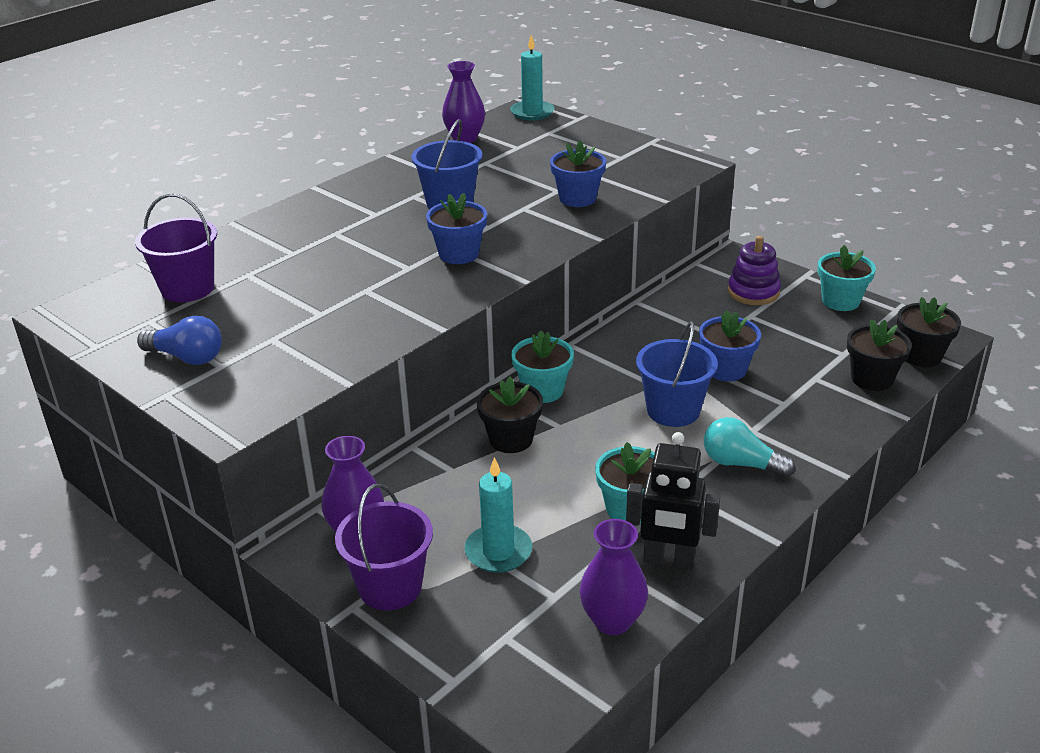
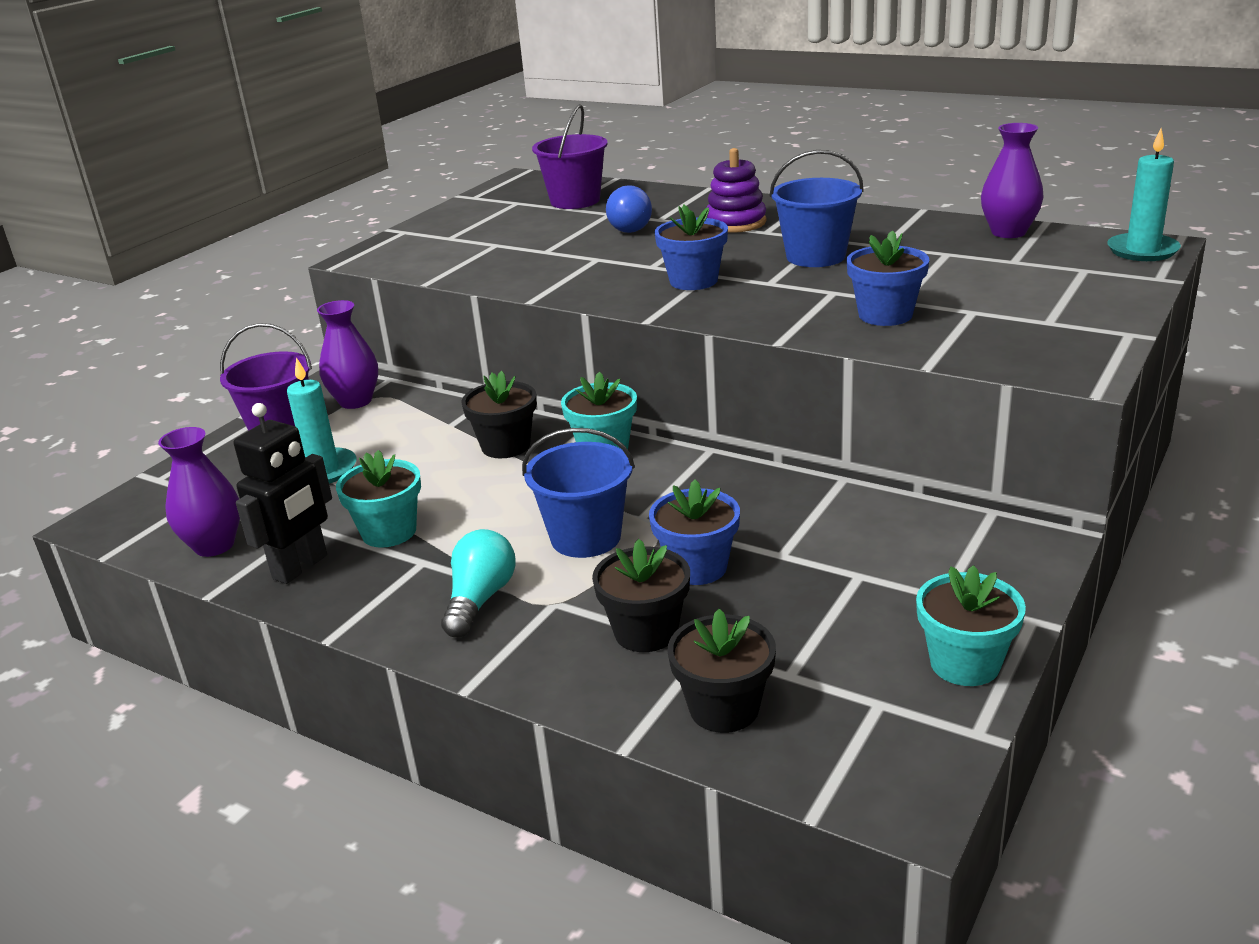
camera: 80 degrees right, 5 degrees down
(187, 357) = (460, 225): blue light bulb -> blue light bulb (632, 226)
(668, 560) = (301, 567): black robot -> black robot turned 150 degrees counterclockwise
(753, 292) = (935, 571): purple stacking toy -> purple stacking toy (736, 223)
(921, 356) = (823, 766): black flower pot -> black flower pot (646, 632)

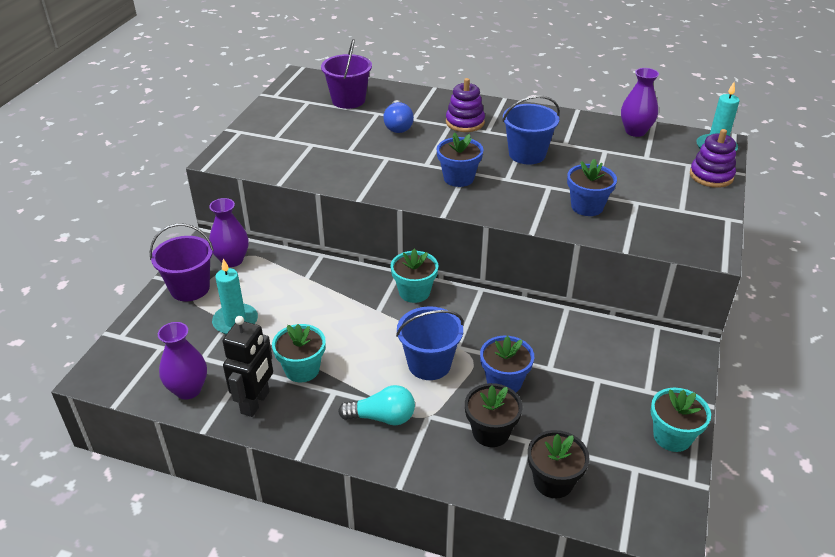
camera: 15 degrees left, 10 degrees up
(480, 599) = (382, 417): turquoise light bulb -> turquoise light bulb turned 90 degrees clockwise
(506, 446) = (350, 293): black flower pot -> none
(1119, 283) = (711, 176): none -> purple stacking toy

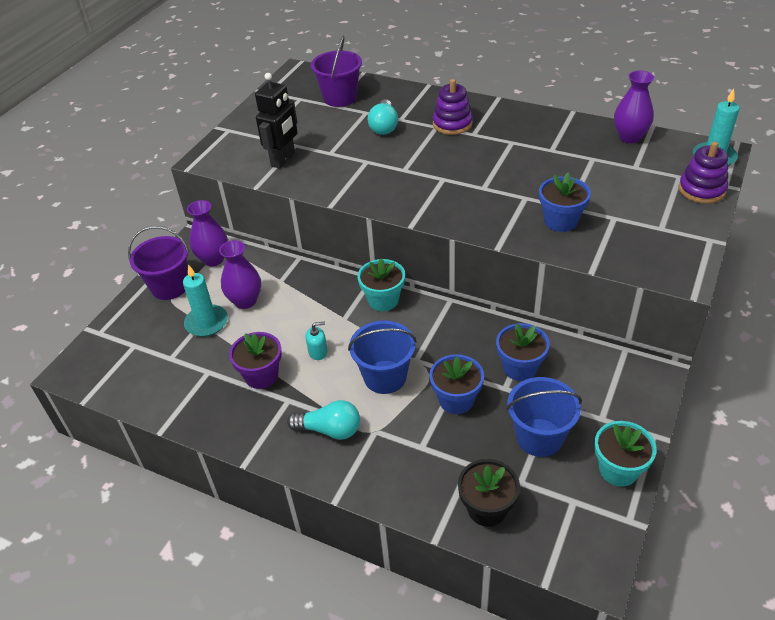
camera: 10 degrees right, 5 degrees up
(188, 390) = (152, 390): purple vase -> purple vase (245, 301)
(256, 402) = (212, 407): black robot -> black robot (283, 160)
(302, 369) = (261, 375): turquoise flower pot -> purple flower pot
(357, 344) = (318, 352): none -> turquoise soap dispenser
(398, 126) = (384, 126): blue light bulb -> turquoise light bulb
(458, 178) = (434, 185): blue flower pot -> blue flower pot (520, 368)
(491, 432) = (433, 452): black flower pot -> none
(527, 154) = (509, 161): blue bucket -> blue bucket (539, 437)

